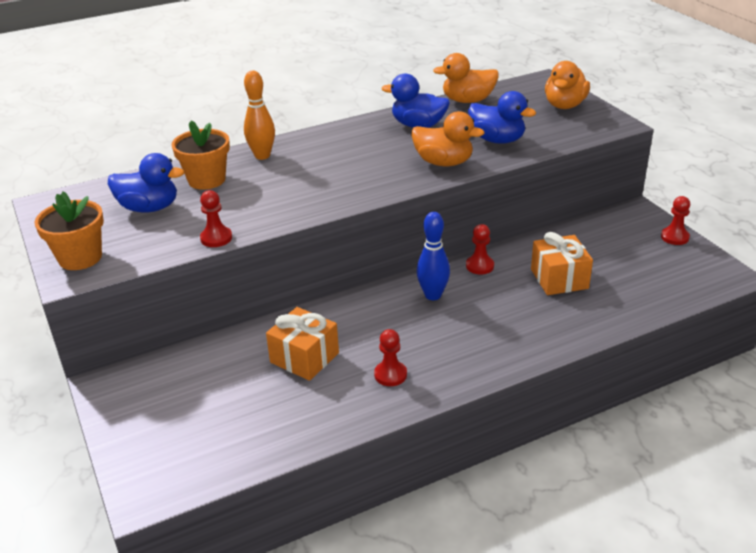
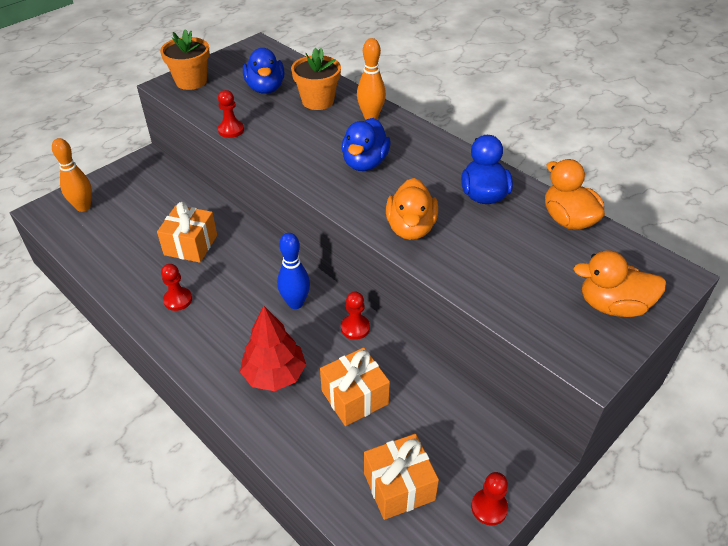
camera: 70 degrees right, 10 degrees up
(165, 451) = (83, 207): none -> orange bowling pin
(497, 140) = (483, 259): blue duck -> blue duck (365, 163)
(520, 320) = (274, 375): none -> red tree
(651, 272) = (399, 486): none -> orange gift

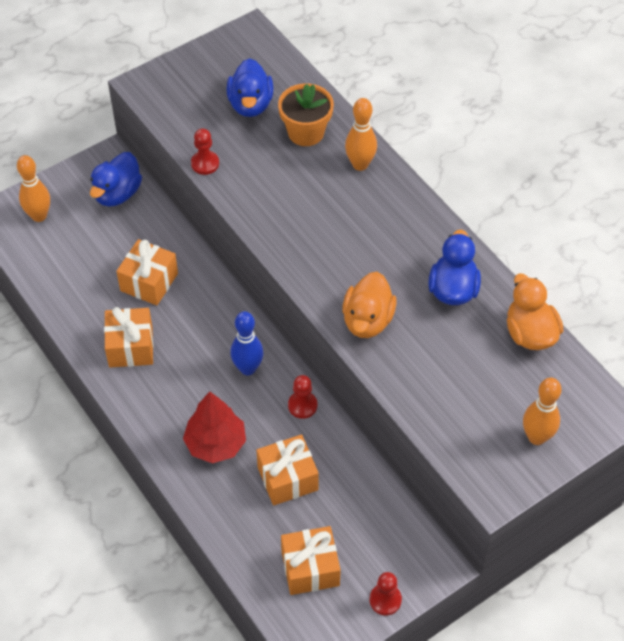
camera: 10 degrees right, 10 degrees up
(178, 300) = (131, 347): red pawn -> orange gift
(191, 81) = (168, 83): orange flower pot -> none
(365, 163) = (339, 229): blue duck -> blue duck (117, 194)
(612, 305) = (536, 437): orange duck -> orange bowling pin

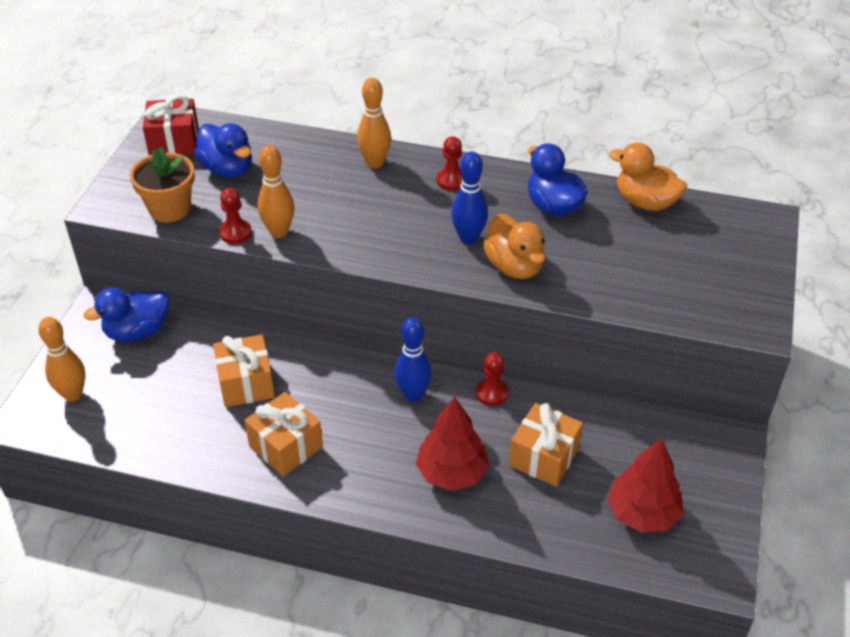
camera: 40 degrees left, 10 degrees down
(117, 194) = (137, 332): blue duck -> blue duck turned 75 degrees clockwise
(236, 57) = (174, 142): none -> red gift
(306, 132) = (301, 164): orange flower pot -> orange flower pot (170, 209)
(310, 568) = (642, 513): orange gift -> red tree
(360, 275) = (468, 238): none -> blue bowling pin
(385, 600) = (726, 493): red pawn -> red pawn (451, 180)
(536, 437) = (737, 267): orange bowling pin -> orange bowling pin (279, 232)

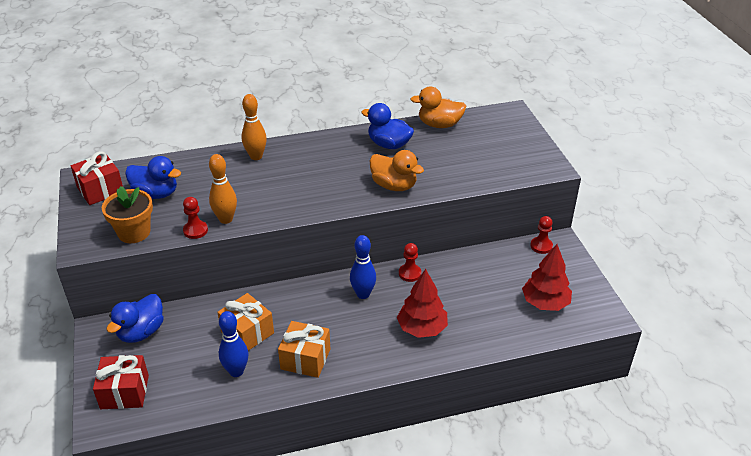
camera: 30 degrees left, 5 degrees down
(73, 394) = (124, 392): orange bowling pin -> red gift
(451, 180) = (314, 150): red pawn -> red pawn (541, 246)
(468, 238) = (353, 180): blue bowling pin -> blue bowling pin (236, 371)
(544, 457) = (468, 296): orange gift -> none

